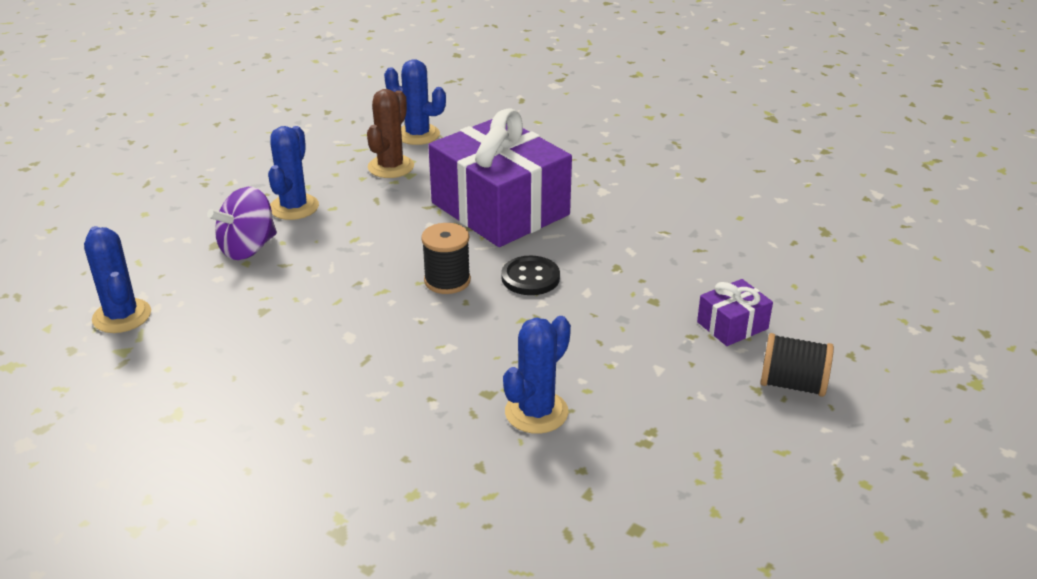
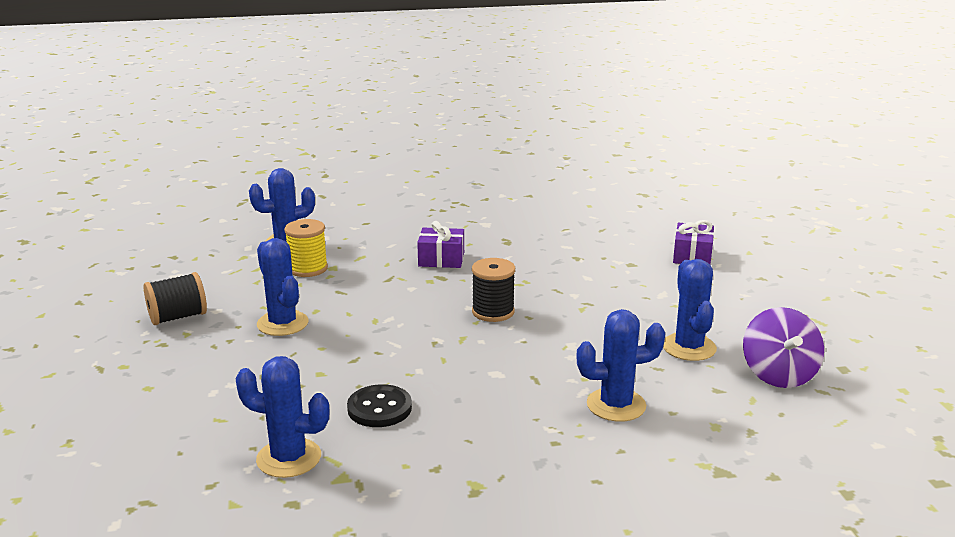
camera: 45 degrees left, 10 degrees down
(248, 248) = (301, 364): purple spinning top -> purple spinning top (778, 375)
(377, 421) = (616, 405): none -> blue cactus
(391, 167) = (308, 269): brown cactus -> yellow spool
(500, 209) = (441, 259): purple gift -> purple gift, size x0.43
(530, 278) = (540, 286): black button -> black button (379, 408)
(792, 384) = (771, 267): black spool -> black spool (178, 317)

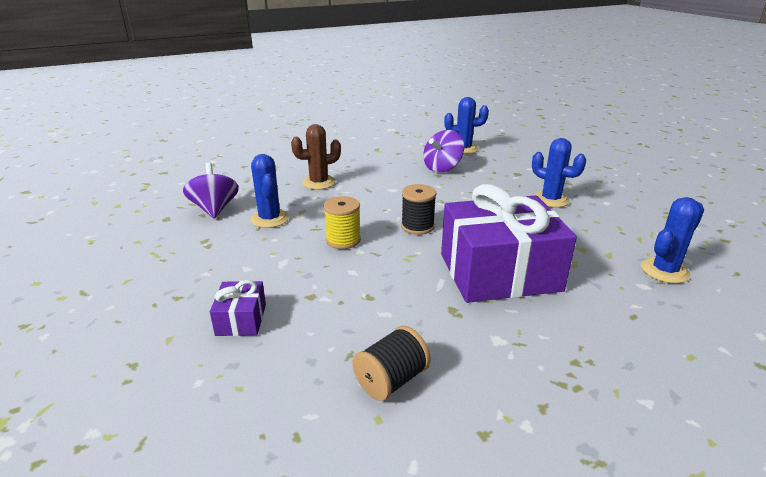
camera: 165 degrees right, 5 degrees up
(178, 317) = (621, 195): black spool -> black spool (391, 380)
(308, 269) = (600, 244): yellow spool -> yellow spool (343, 240)
(379, 408) = (442, 168): black button -> purple spinning top
(441, 259) = (499, 272): purple gift -> purple gift, size x2.33
(616, 405) = (319, 183): blue cactus -> brown cactus

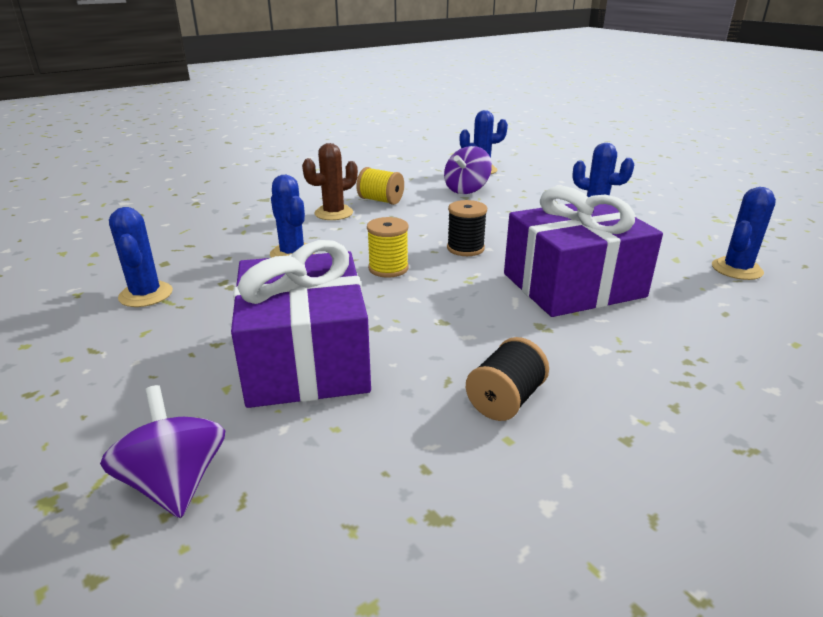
camera: 10 degrees left, 0 degrees up
(141, 246) = (146, 295): none -> blue cactus
(214, 209) = (220, 248): purple spinning top -> purple spinning top (175, 483)
(241, 319) = (306, 359): purple gift -> purple gift, size x2.33
(363, 173) = (381, 200): none -> yellow spool

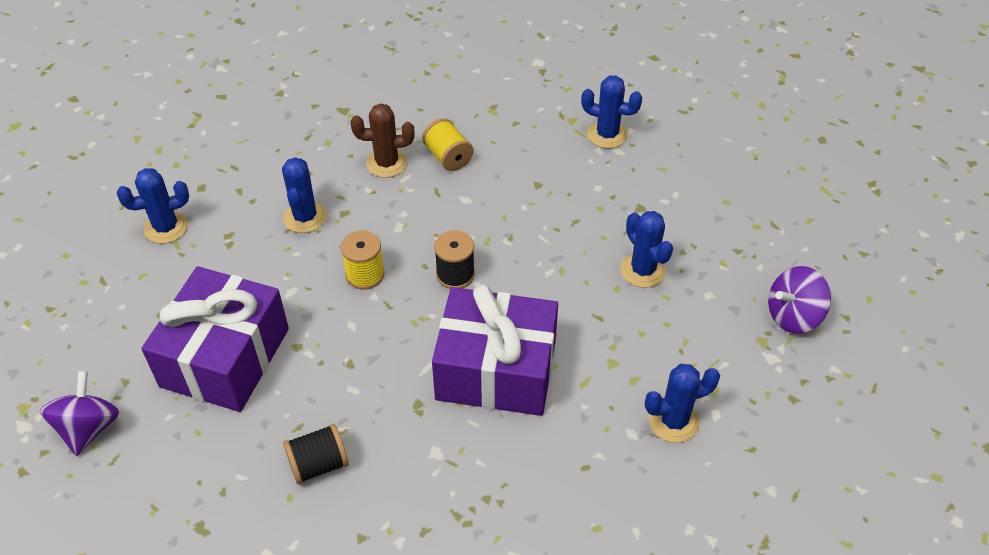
camera: 30 degrees right, 20 degrees up
(146, 295) = (166, 228): blue cactus -> blue cactus turned 60 degrees clockwise
(466, 190) = (552, 171): purple spinning top -> purple spinning top (793, 316)

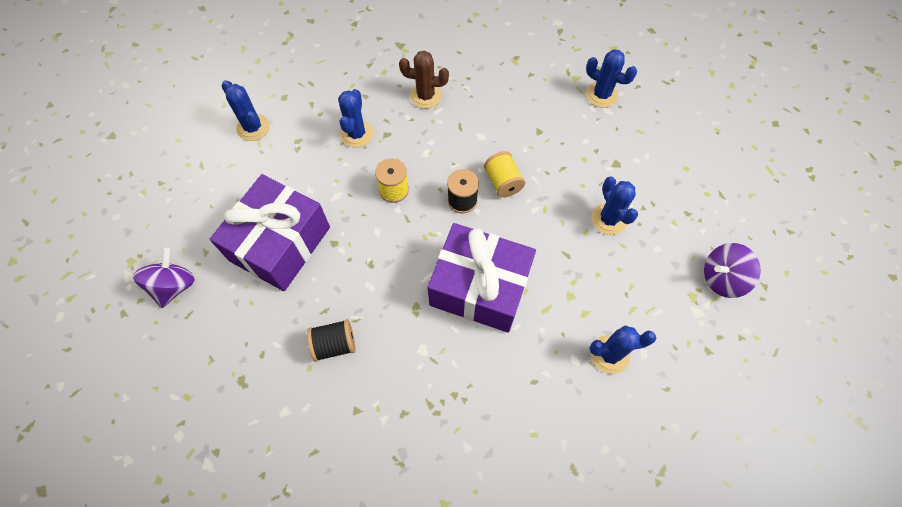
camera: 10 degrees right, 15 degrees up
(166, 228) = (253, 128): blue cactus -> blue cactus turned 60 degrees clockwise
(448, 157) = (473, 97): yellow spool -> yellow spool (503, 182)

